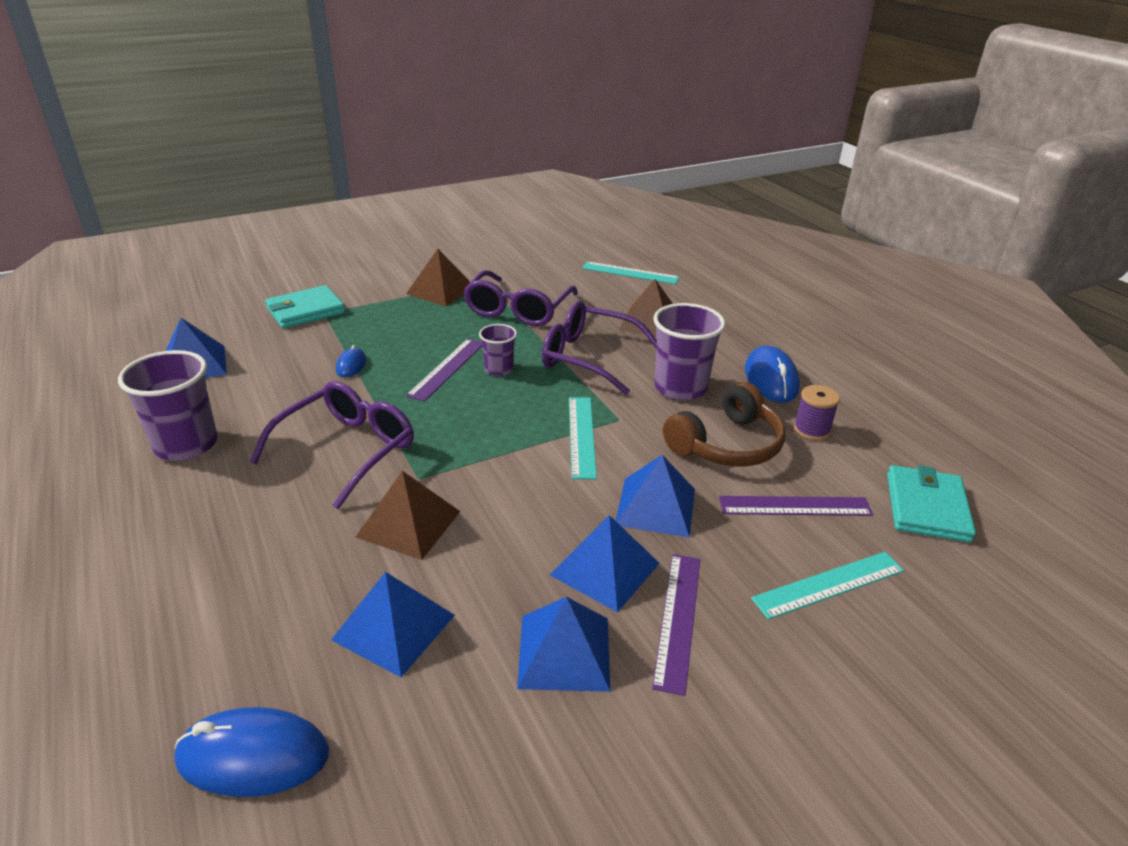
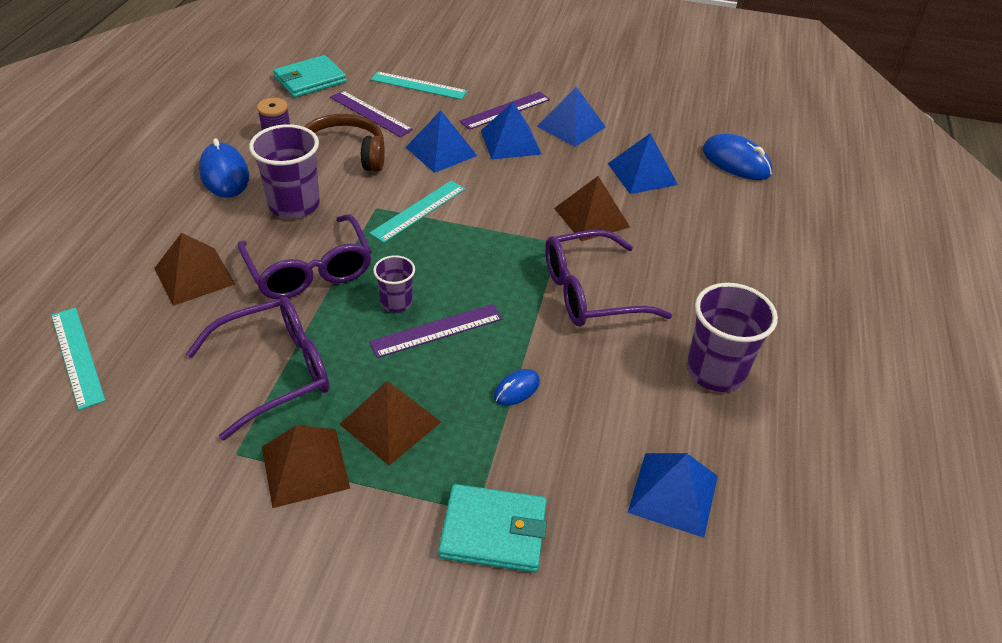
camera: 140 degrees left, 10 degrees up
(417, 320) = (390, 423): none -> brown pyramid
(771, 379) = (224, 174): blue mouse -> blue mouse turned 60 degrees counterclockwise

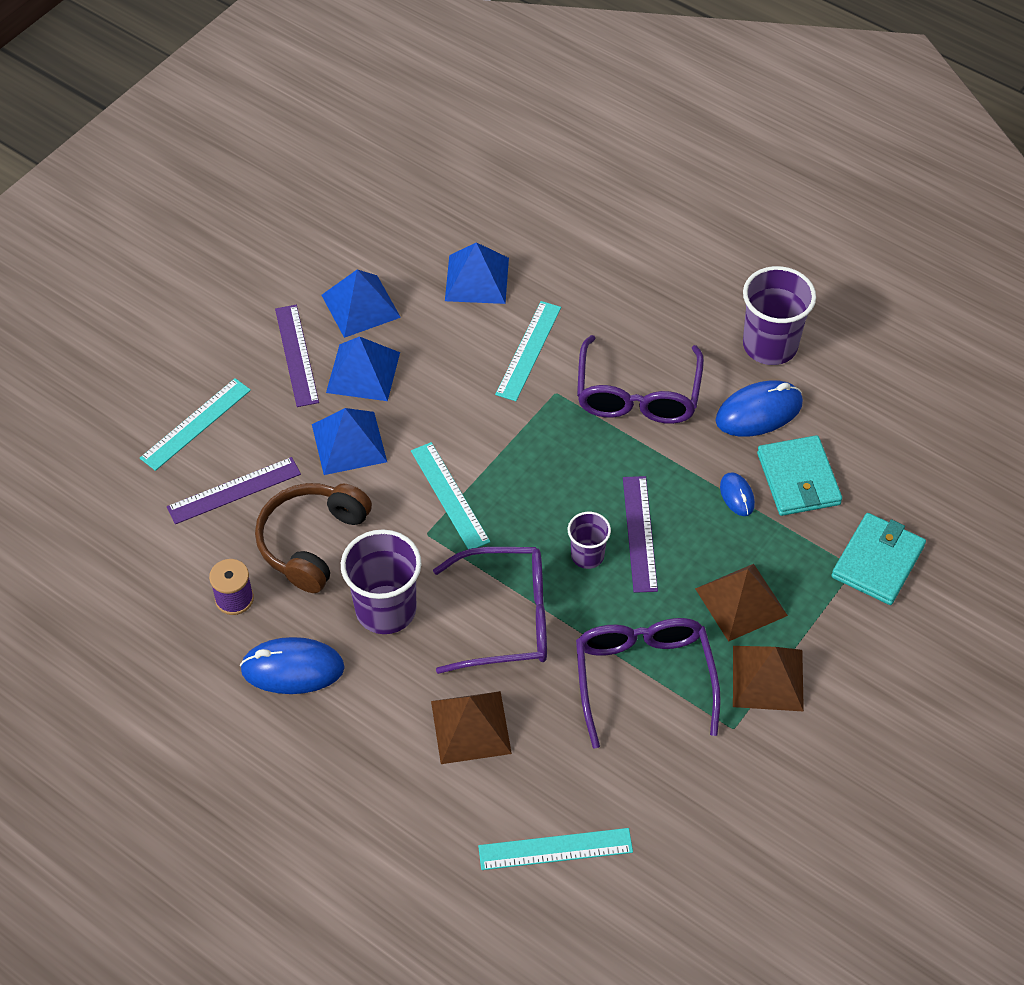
camera: 65 degrees left, 10 degrees up
(310, 80) = (119, 536): turquoise wallet -> turquoise wallet (798, 479)
(591, 217) = (528, 350): brown pyramid -> turquoise ruler
(673, 493) = (882, 430): blue pyramid -> none
(736, 162) = (494, 193): blue mouse -> blue mouse (758, 412)

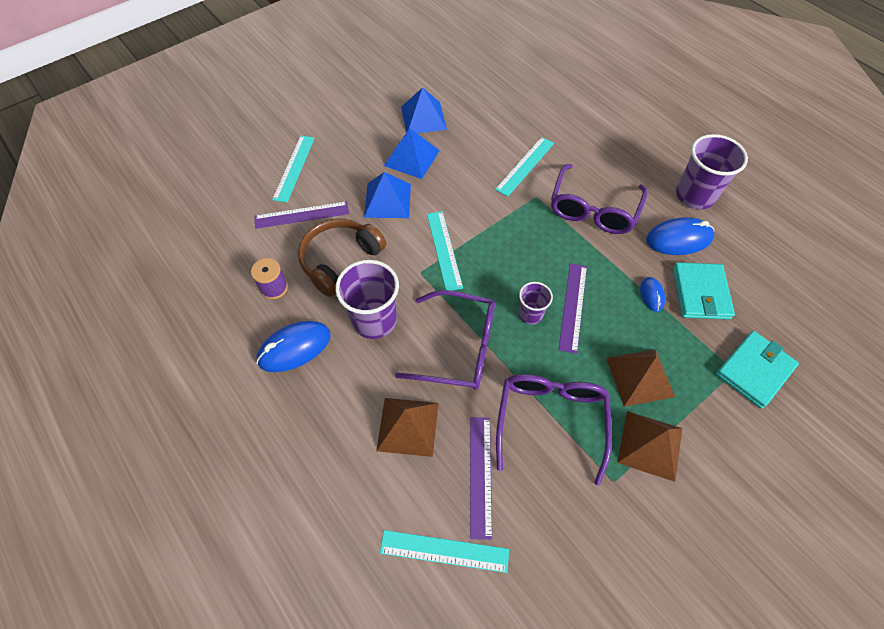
camera: 15 degrees right, 5 degrees up
(195, 424) = (294, 168): turquoise ruler -> turquoise ruler turned 45 degrees counterclockwise
(292, 669) = (294, 348): blue mouse -> blue mouse turned 45 degrees counterclockwise
(297, 355) = (373, 139): purple ruler -> purple ruler (480, 475)
(476, 279) = (503, 116): blue pyramid -> none

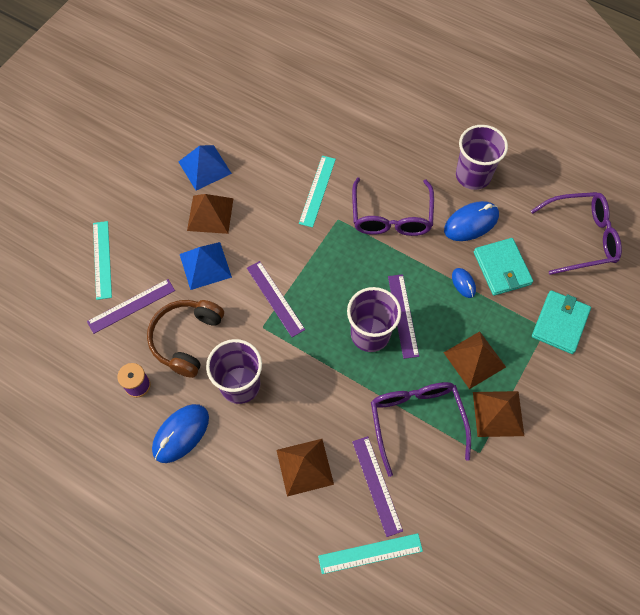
camera: 20 degrees left, 5 degrees up
(412, 158) = (210, 214): blue pyramid -> brown pyramid
(444, 250) = (275, 298): turquoise ruler -> purple ruler
(458, 347) = (321, 385): purple glasses -> purple glasses (581, 237)
(530, 314) = (370, 334): purple cup -> purple cup, size x1.79

